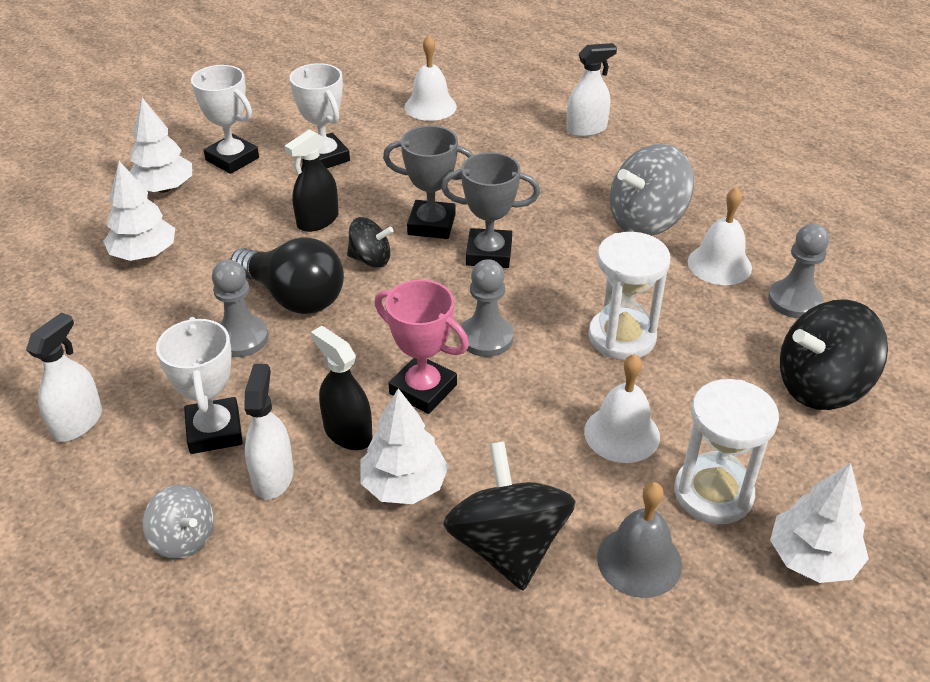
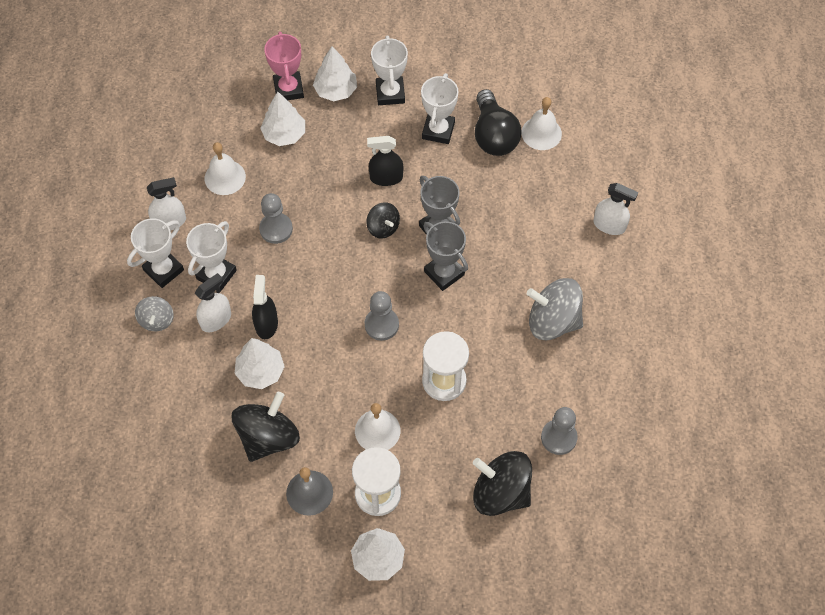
camera: 45 degrees right, 20 degrees up
(128, 477) = (163, 270): none -> white trophy
(294, 297) = (323, 222): black light bulb -> black light bulb (493, 135)
(423, 389) = (321, 329): pink trophy -> pink trophy (288, 89)
(719, 264) = (552, 382): white bell -> white bell (225, 177)

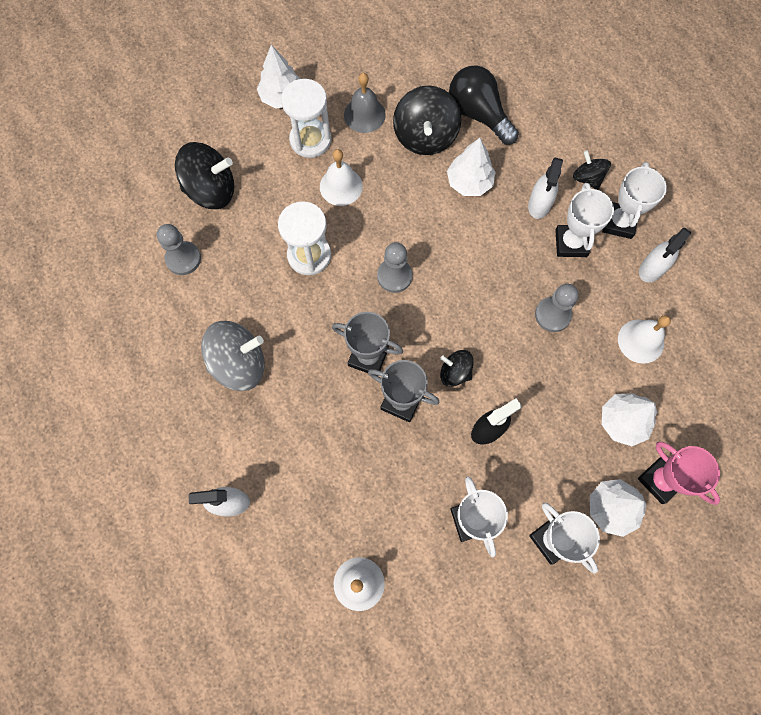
camera: 150 degrees right, 10 degrees up
(157, 320) = (587, 178): grey spinning top -> black spinning top
(266, 324) = (494, 223): black spray bottle -> none
(493, 135) = (409, 549): black light bulb -> black light bulb (478, 114)

